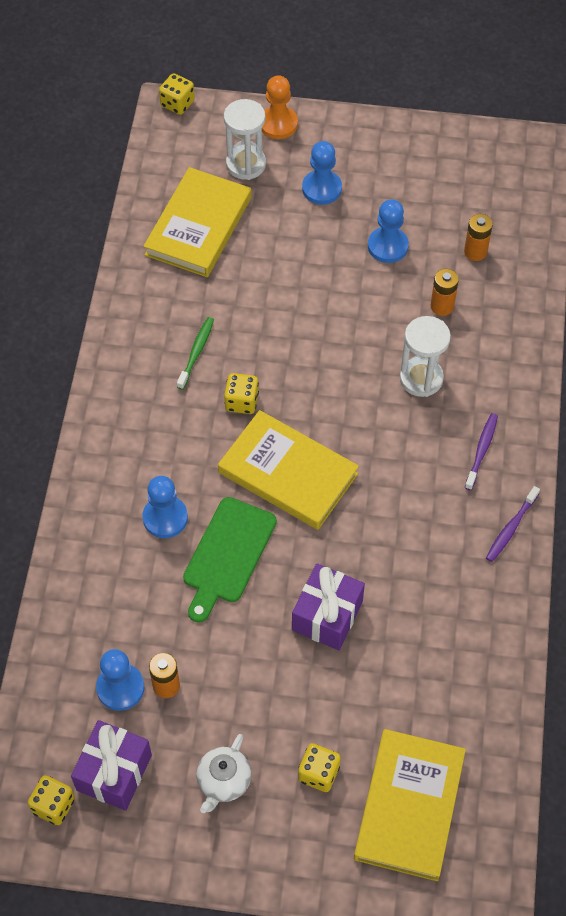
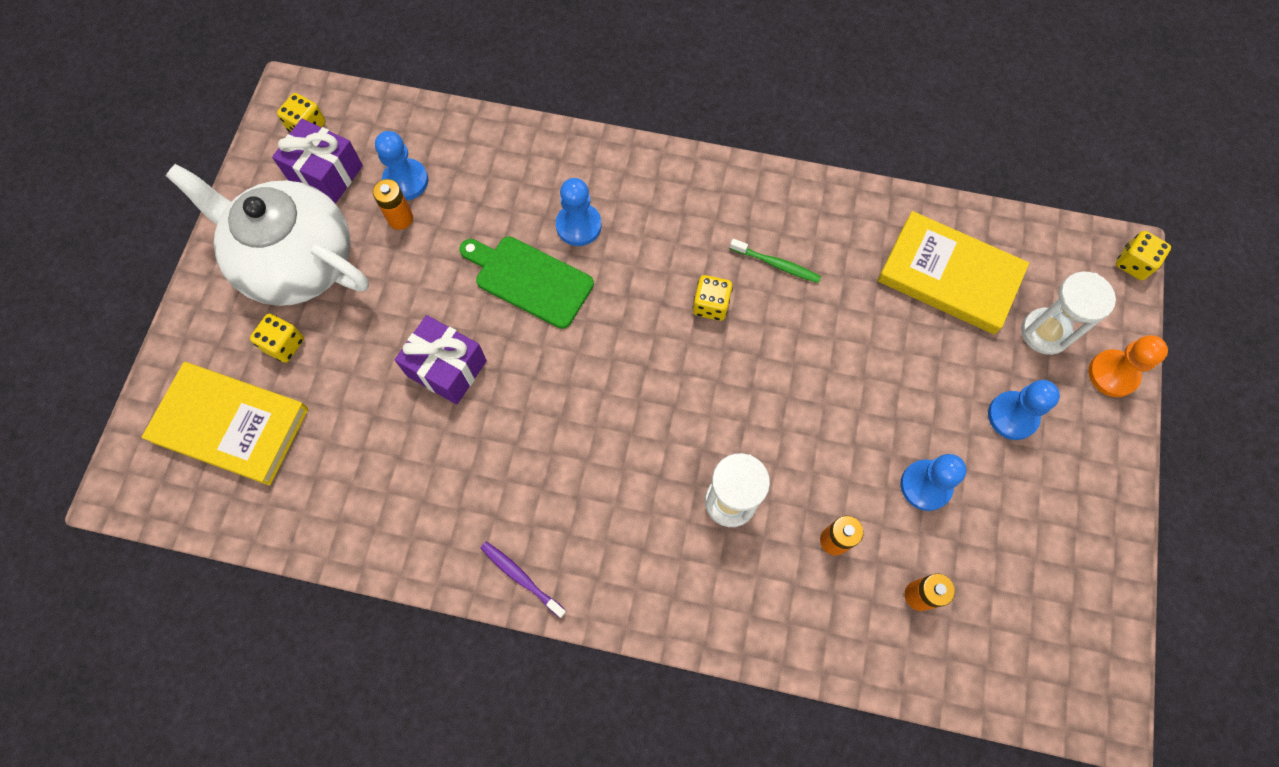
camera: 95 degrees right, 10 degrees up
(223, 781) = (296, 261): white teapot -> white teapot, size x2.41
(288, 473) = (618, 344): yellow book -> none
(481, 450) = (626, 559): purple toothbrush -> none

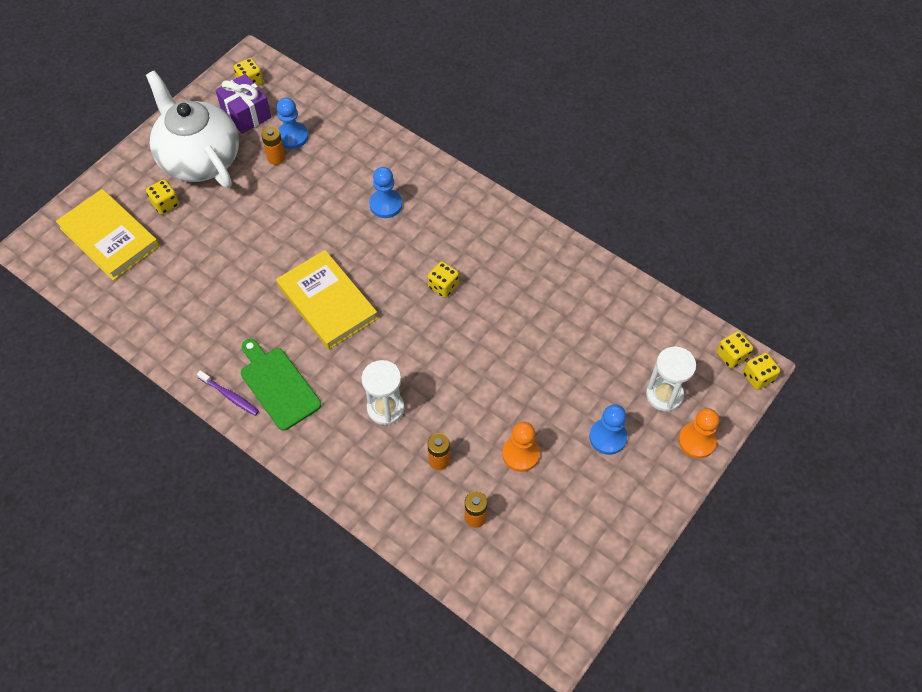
camera: 25 degrees right, 10 degrees down
(446, 368) = (254, 257): purple gift -> none
(521, 578) = (230, 396): purple toothbrush -> purple toothbrush turned 150 degrees clockwise
(530, 279) = (336, 225): green cutting board -> green cutting board (278, 385)
(776, 264) = (502, 278): green toothbrush -> none
(925, 485) = (520, 454): blue pawn -> orange pawn
(949, 276) = (618, 332): yellow book -> yellow book (327, 302)
(1090, 249) = (731, 356): none -> yellow dice

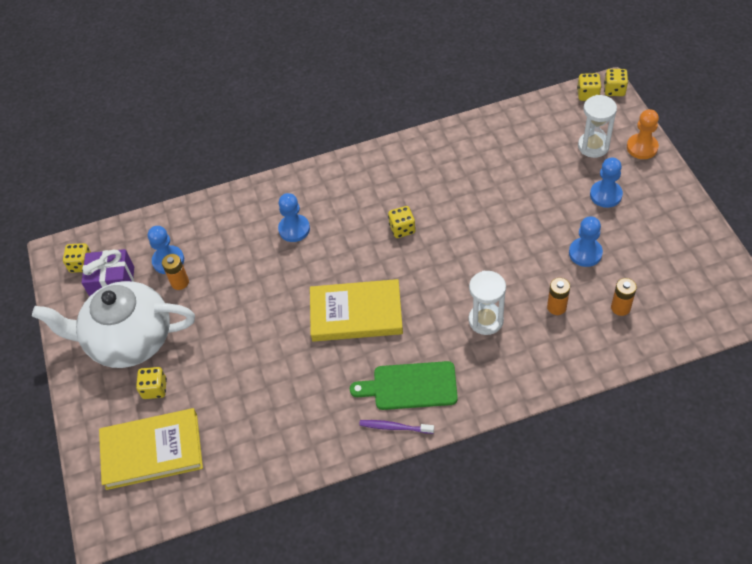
camera: 50 degrees left, 5 degrees down
(230, 396) = (394, 427): purple toothbrush -> purple toothbrush turned 150 degrees counterclockwise
(520, 454) = (585, 253): orange pawn -> blue pawn

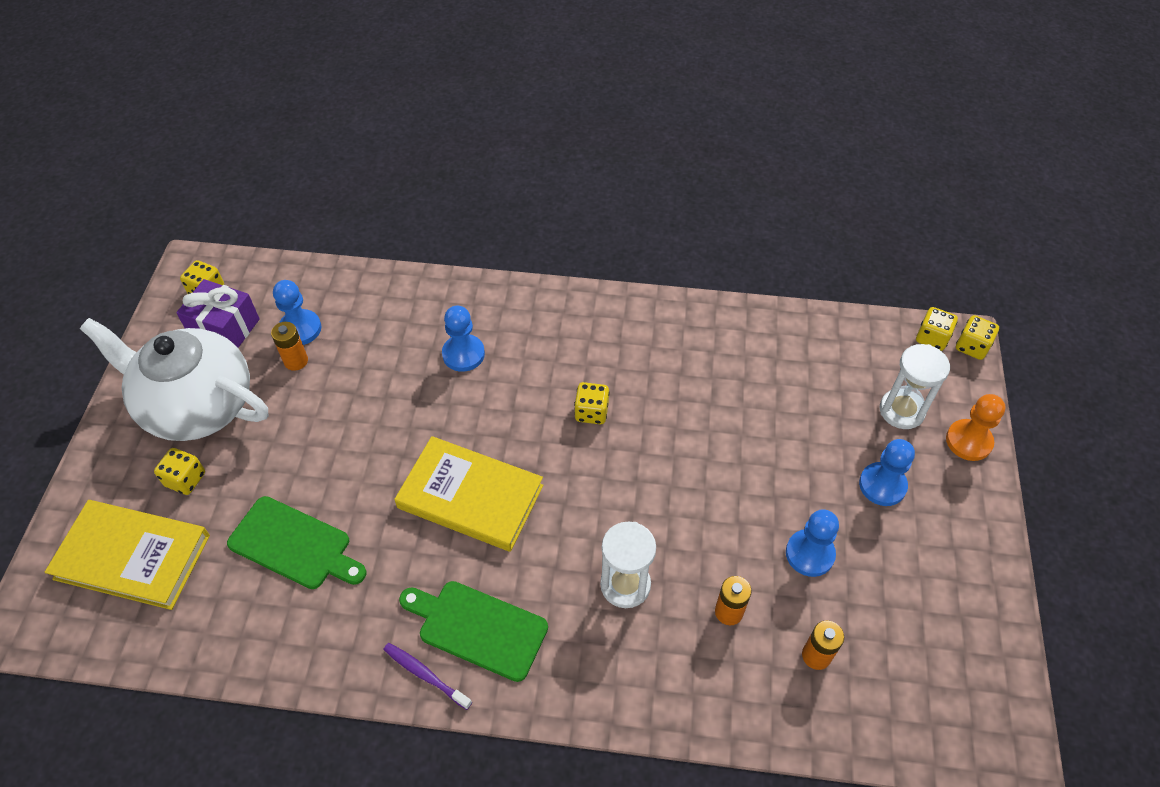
camera: 20 degrees right, 0 degrees up
(258, 394) = (294, 545): none -> green cutting board

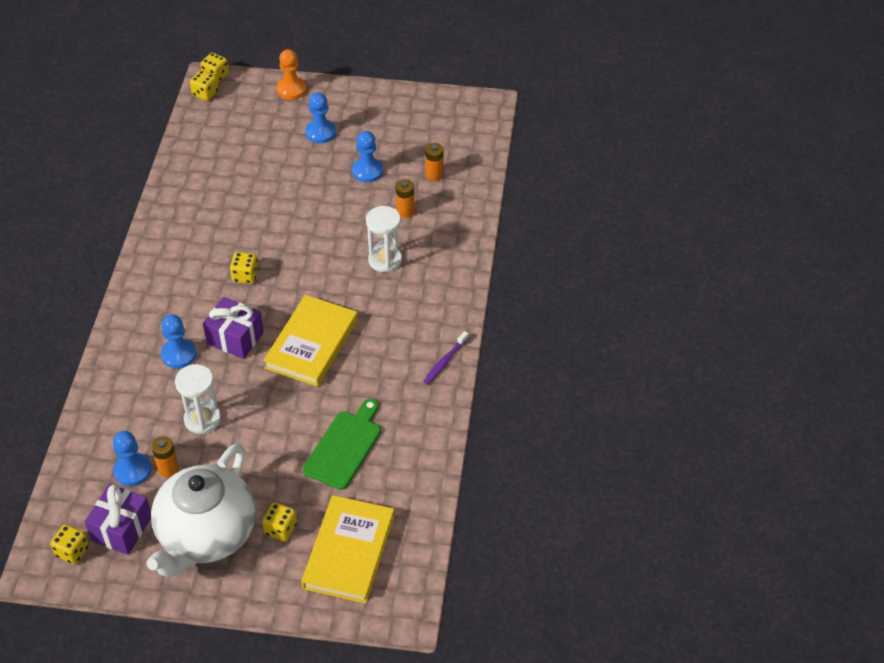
camera: 90 degrees left, 5 degrees down
(478, 628) = (413, 335): green cutting board -> none
(485, 409) = (235, 338): none -> purple gift
(901, 410) = (264, 116): white hourglass -> white hourglass (202, 419)

